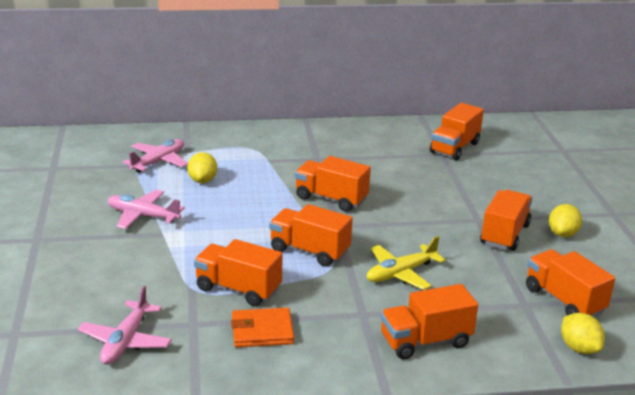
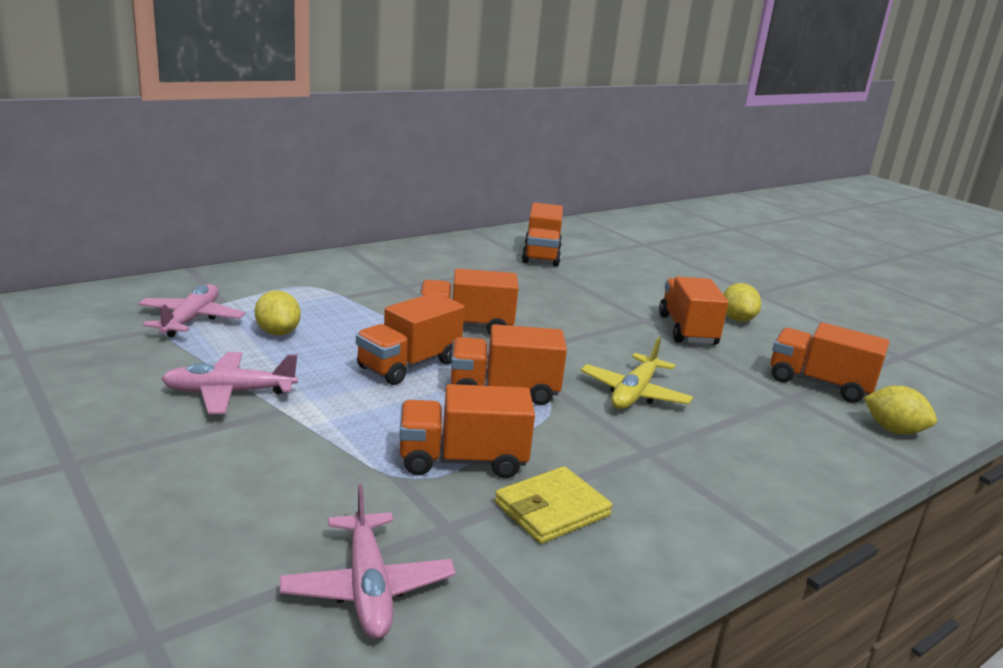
camera: 30 degrees left, 5 degrees down
(262, 331) = (552, 509): orange wallet -> yellow wallet
(425, 341) = (749, 466): orange truck -> orange truck (409, 365)

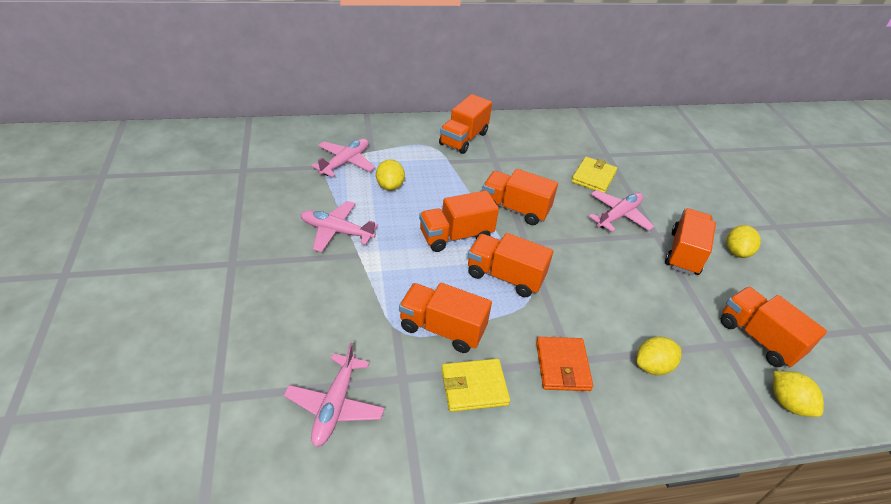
camera: 25 degrees right, 20 degrees up
(536, 284) = (593, 177): none -> yellow wallet
(541, 255) = (617, 147): orange truck -> orange truck (464, 139)
(592, 311) = (618, 216): none -> pink plane
(634, 393) = (597, 305): yellow plane -> none
(642, 459) = (562, 366): none -> orange wallet
(740, 433) = (653, 366): none -> yellow lemon

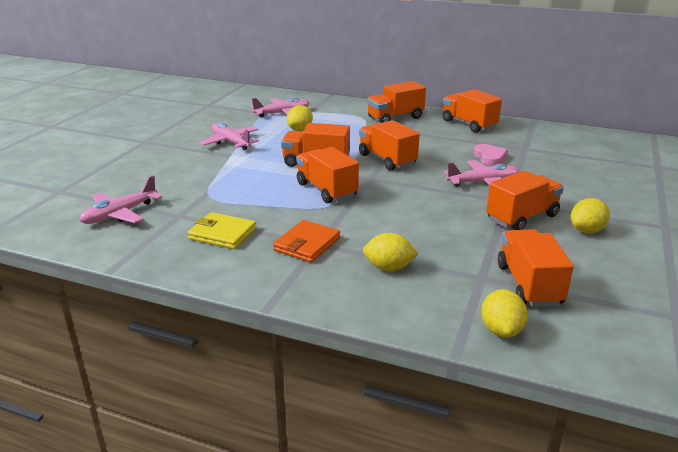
camera: 35 degrees right, 15 degrees down
(442, 329) = (239, 202): orange truck -> orange truck (469, 124)
(593, 177) = (490, 158): yellow wallet -> pink heart

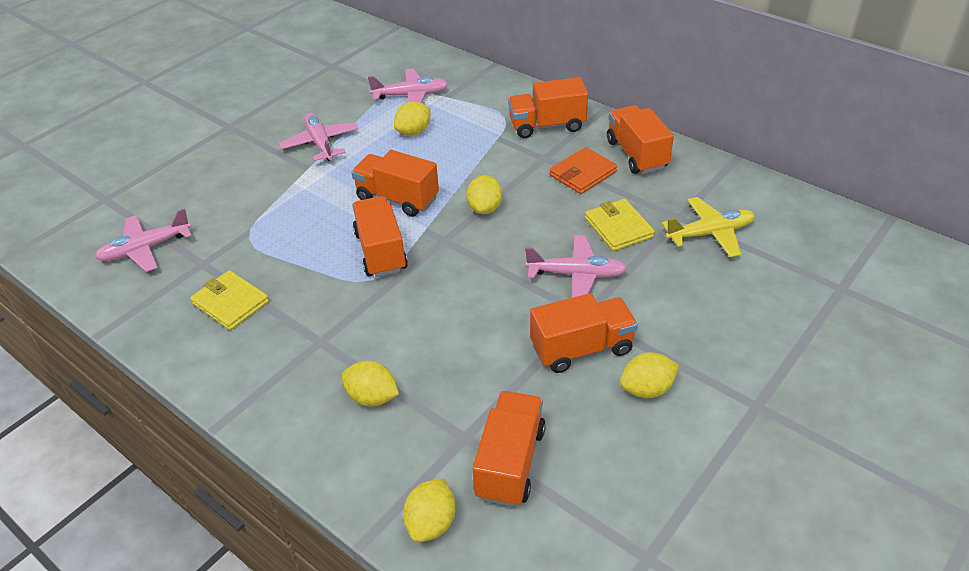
camera: 20 degrees right, 15 degrees up
(307, 244) = (308, 339): orange wallet -> orange wallet (583, 173)
(387, 160) = (485, 208): orange truck -> yellow lemon
(490, 158) = (618, 228): pink heart -> yellow wallet
(552, 153) = (710, 233): none -> yellow plane

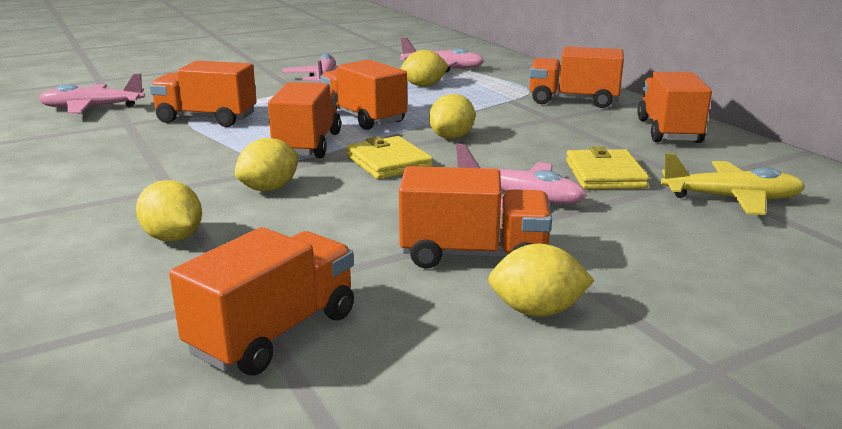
camera: 20 degrees right, 20 degrees down
(230, 303) = (119, 149): yellow wallet -> yellow wallet (388, 162)
(266, 237) = (206, 119): none -> orange truck
(431, 522) = (105, 363): yellow lemon -> yellow lemon (269, 189)
(583, 173) = (590, 133): orange wallet -> none

